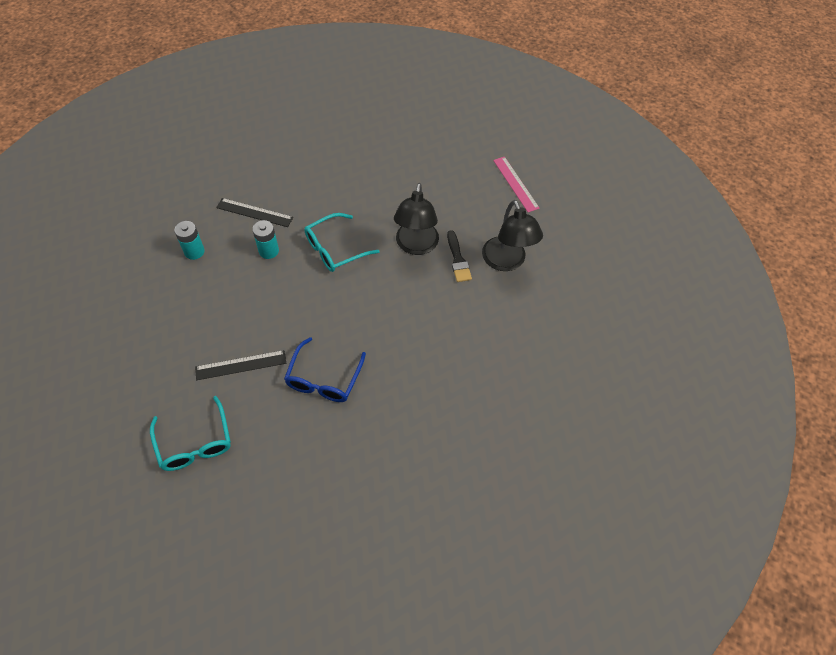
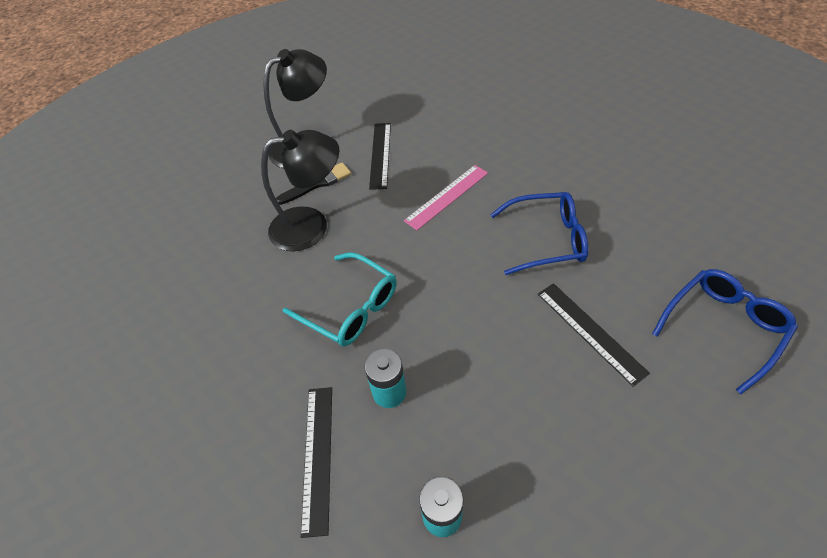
camera: 105 degrees left, 5 degrees down
(195, 442) = (722, 328): turquoise glasses -> blue glasses
(471, 308) = (380, 155): none -> black ruler
(516, 184) = (179, 170): pink ruler -> pink ruler (447, 196)

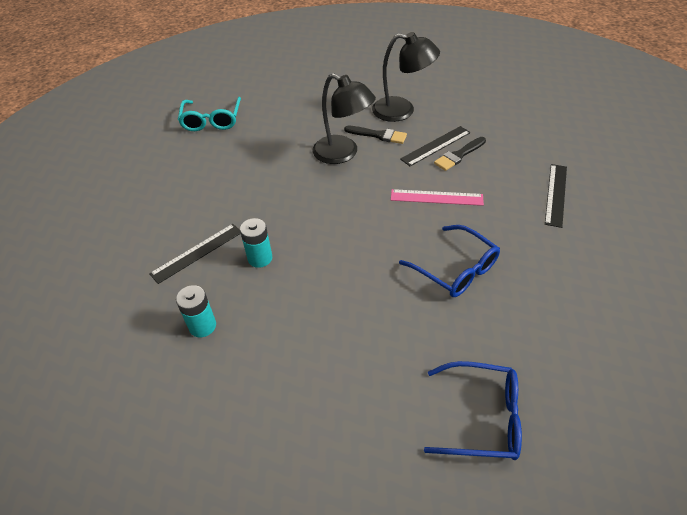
camera: 50 degrees right, 5 degrees down
(350, 307) = (301, 207): turquoise glasses -> turquoise glasses (212, 120)
(410, 148) = (459, 155): none -> black brush
(590, 332) = (396, 334): black ruler -> black ruler (555, 194)

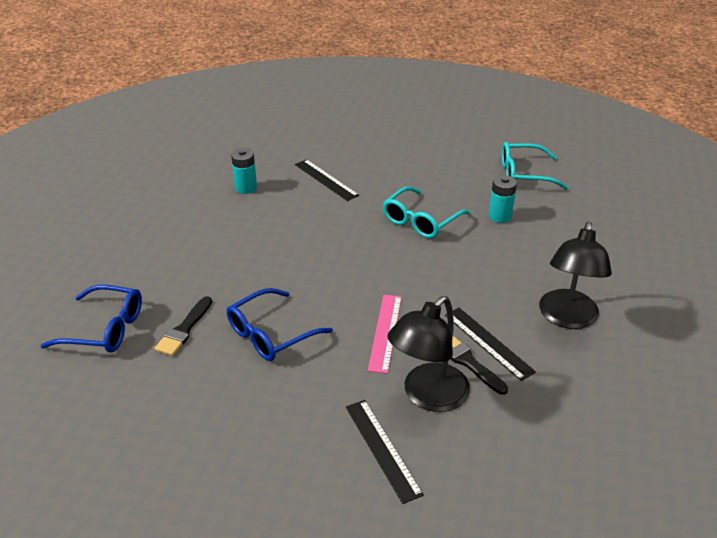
camera: 90 degrees right, 10 degrees down
(260, 258) = (312, 212): turquoise battery -> turquoise battery (500, 216)
(280, 180) = (421, 221): none -> turquoise glasses
(343, 154) = (468, 263): black lamp -> black lamp (428, 396)
(378, 135) = (507, 293): black brush -> black brush (184, 329)
(481, 417) = (104, 329): blue glasses -> blue glasses turned 90 degrees counterclockwise
(555, 194) = (382, 449): black ruler -> black ruler turned 45 degrees clockwise

